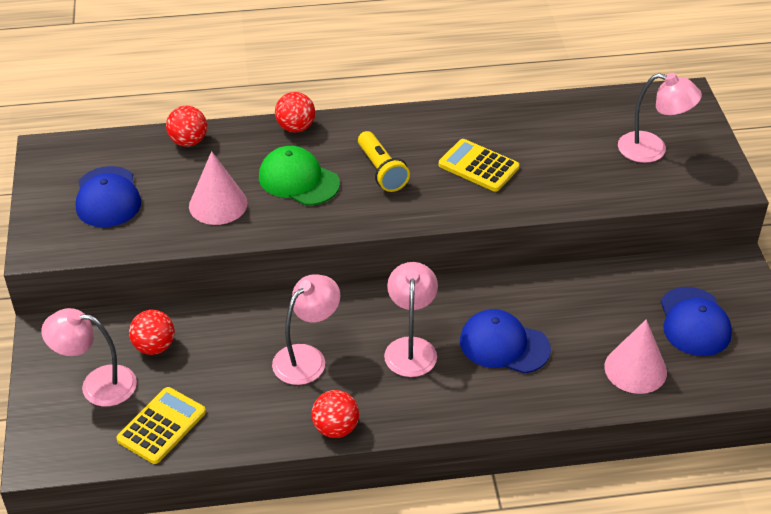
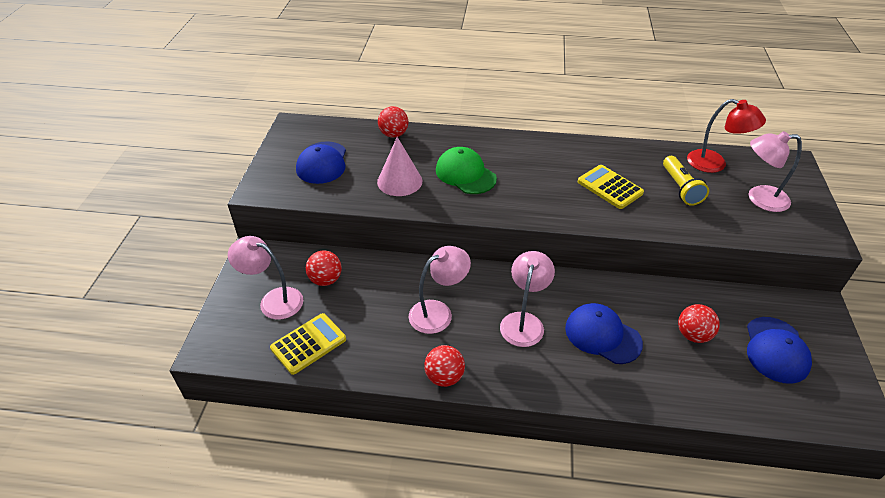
camera: 15 degrees right, 0 degrees up
(296, 127) = (474, 137): red ball -> red ball (693, 335)
(381, 171) = (531, 178): yellow flashlight -> yellow flashlight (680, 188)
(596, 114) = (714, 164): none -> red lamp
(635, 369) = (716, 381): pink cone -> none
(652, 150) = (759, 198): pink lamp -> pink lamp turned 150 degrees clockwise

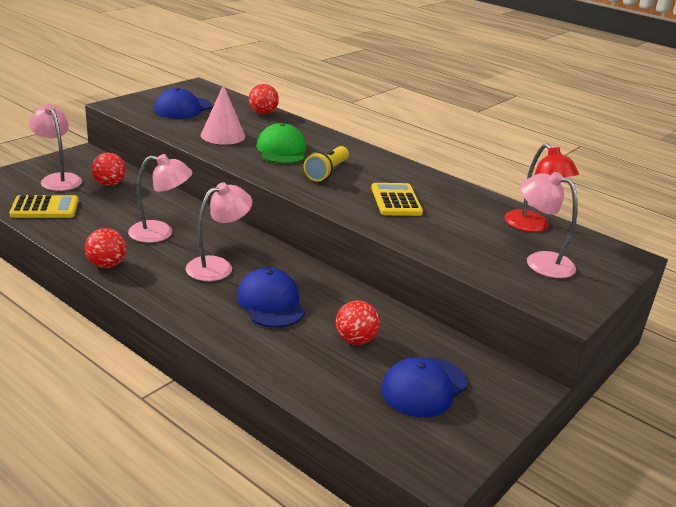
camera: 30 degrees right, 15 degrees down
(680, 188) = (466, 226): yellow flashlight -> yellow flashlight (327, 172)

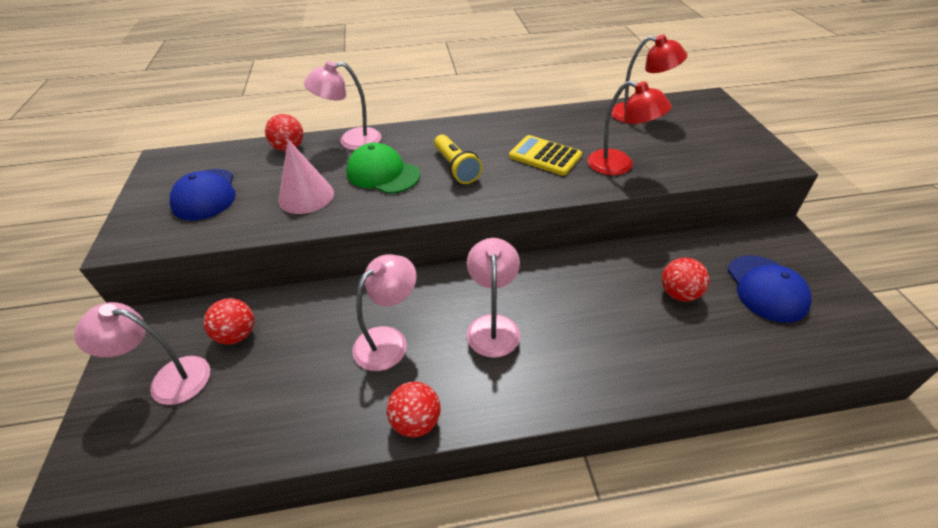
camera: 45 degrees left, 15 degrees up
(45, 208) = (226, 426): yellow calculator -> none
(270, 302) = (585, 319): blue cap -> none
(433, 234) = (619, 166): none -> red lamp
(540, 261) = (696, 138): pink lamp -> pink lamp (351, 141)

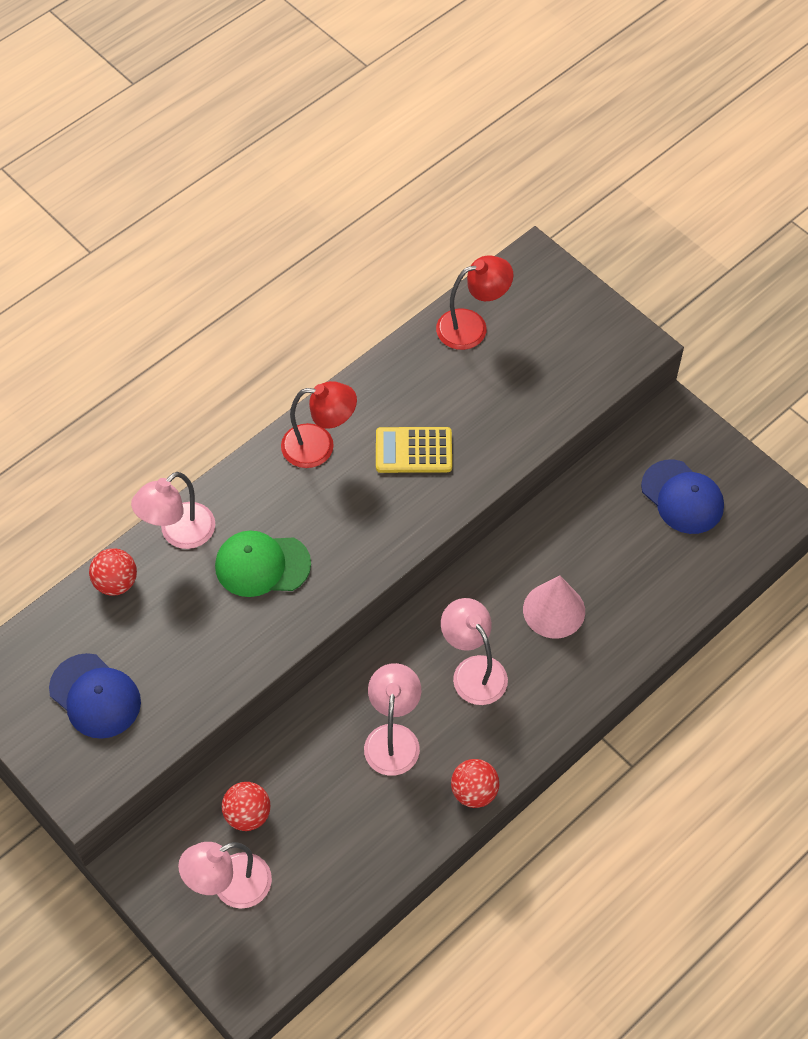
camera: 35 degrees left, 15 degrees up
(306, 196) = (210, 639): pink cone -> pink cone (554, 610)
(456, 168) = (333, 516): yellow flashlight -> none
(619, 166) = (496, 428): red lamp -> red lamp (319, 446)
(679, 294) = (612, 544): red ball -> none

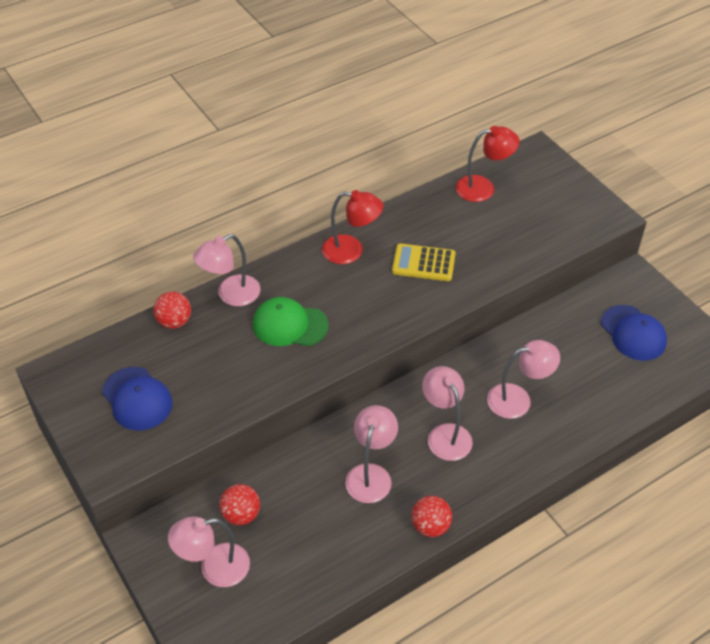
camera: 10 degrees right, 10 degrees down
(554, 610) = (518, 399): pink cone -> pink lamp

